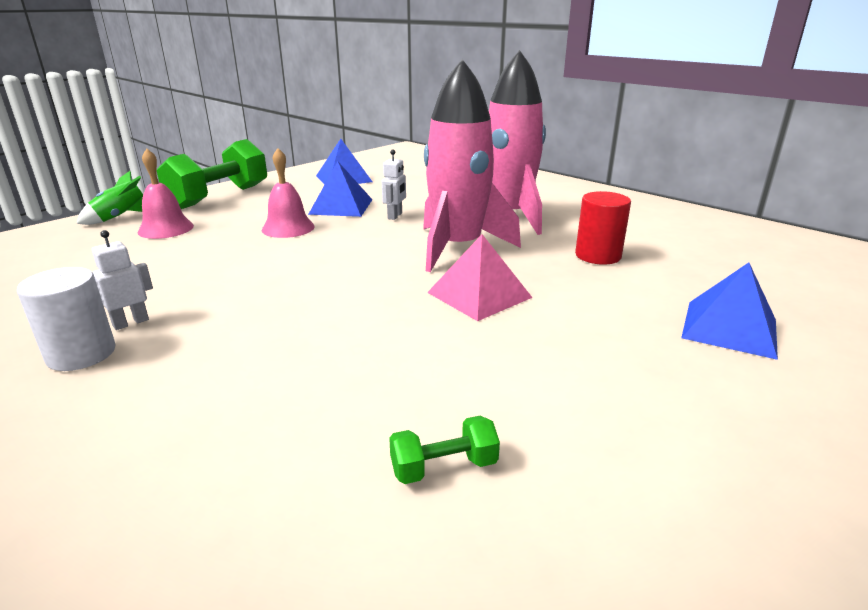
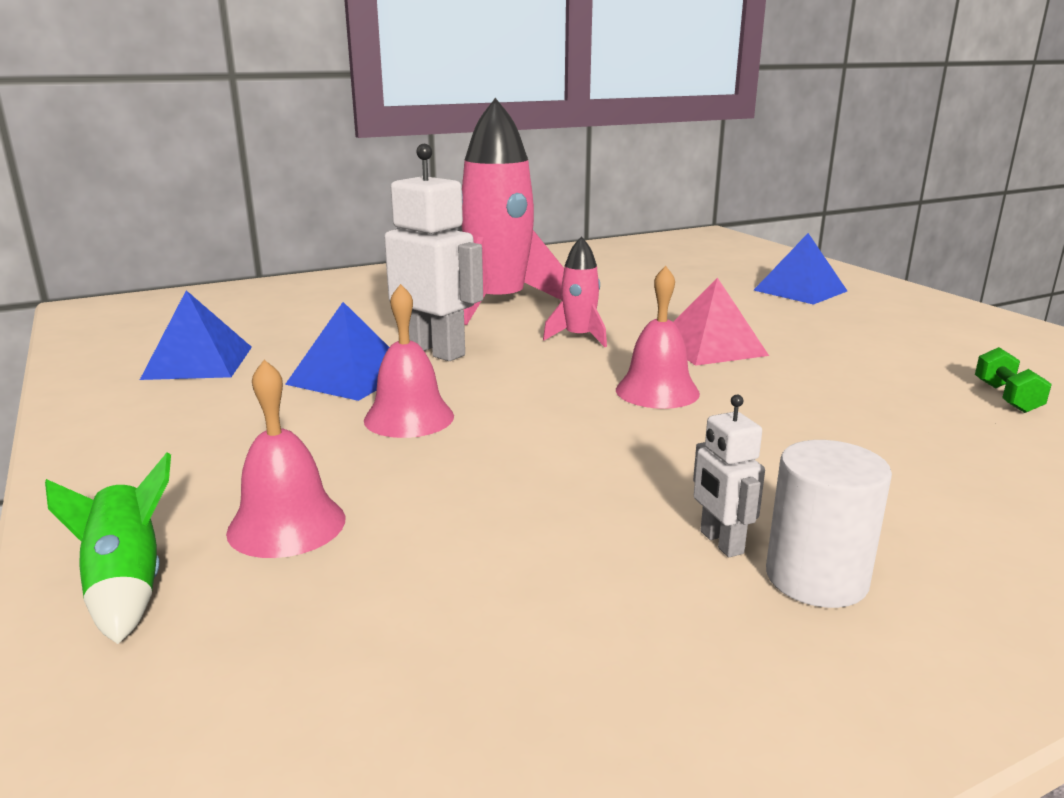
camera: 70 degrees left, 5 degrees down
(219, 197) = (138, 468): green dumbbell -> none
(361, 284) = (657, 391): none -> pink bell
(395, 216) = (435, 351): white robot -> white robot, size x2.01
(457, 247) = (578, 337): pink rocket -> pink rocket, size x0.47
(598, 256) = (642, 295): red cylinder -> none

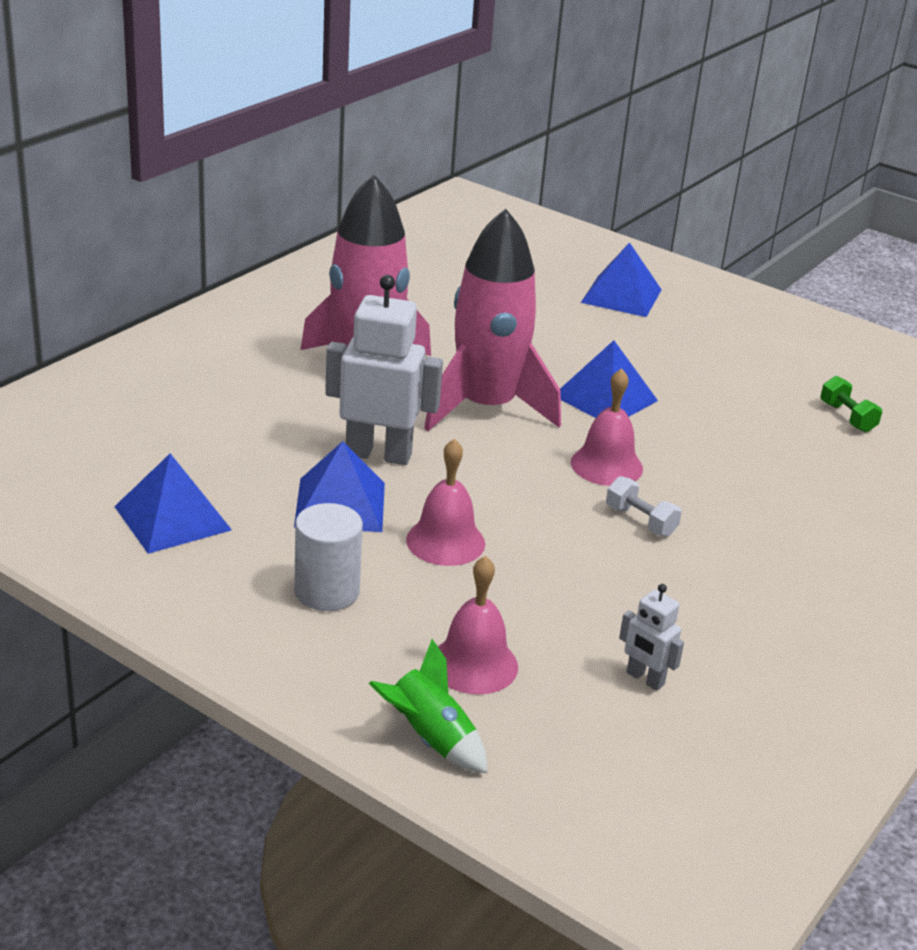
camera: 30 degrees left, 10 degrees up
(578, 337) = (486, 407): pink rocket -> pink rocket, size x2.15
(647, 439) = (640, 521): none -> white dumbbell
(711, 346) = (605, 398): pink pyramid -> blue pyramid
(721, 542) = (753, 601): white robot -> white robot (645, 679)
(816, 578) = (820, 612): white cylinder -> white cylinder (327, 591)

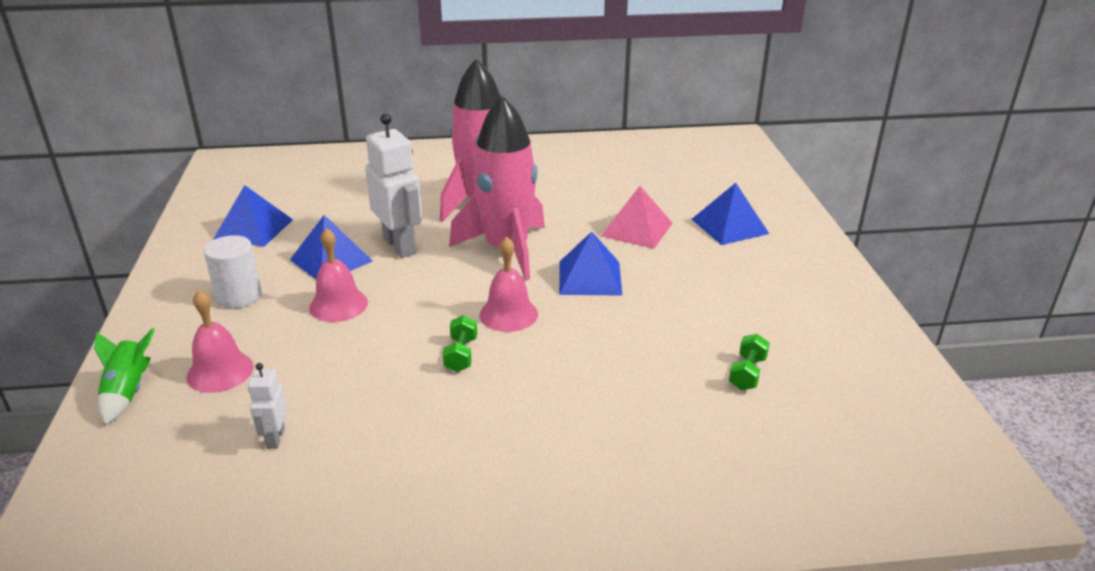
camera: 50 degrees right, 0 degrees up
(556, 333) = (637, 229): none -> pink pyramid
(640, 521) = (461, 355): white dumbbell -> green dumbbell

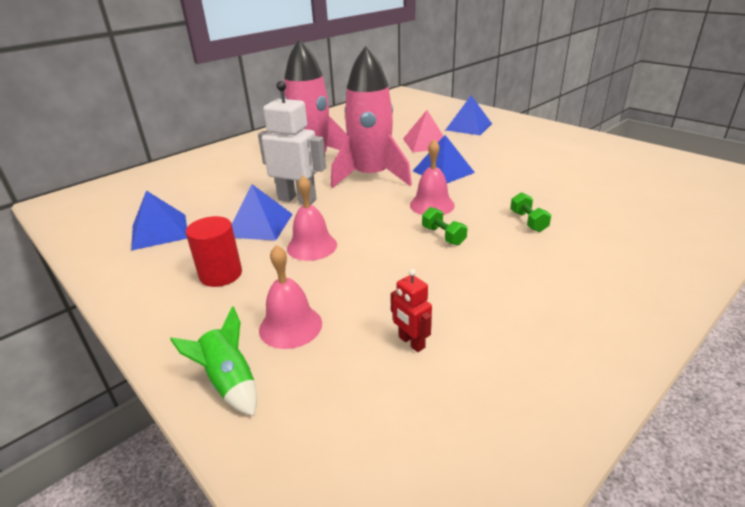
camera: 35 degrees left, 0 degrees up
(239, 296) = (221, 274): white cylinder -> red cylinder
(275, 438) = (411, 342): white robot -> red robot
(747, 373) = (594, 180): green dumbbell -> green dumbbell (528, 221)

